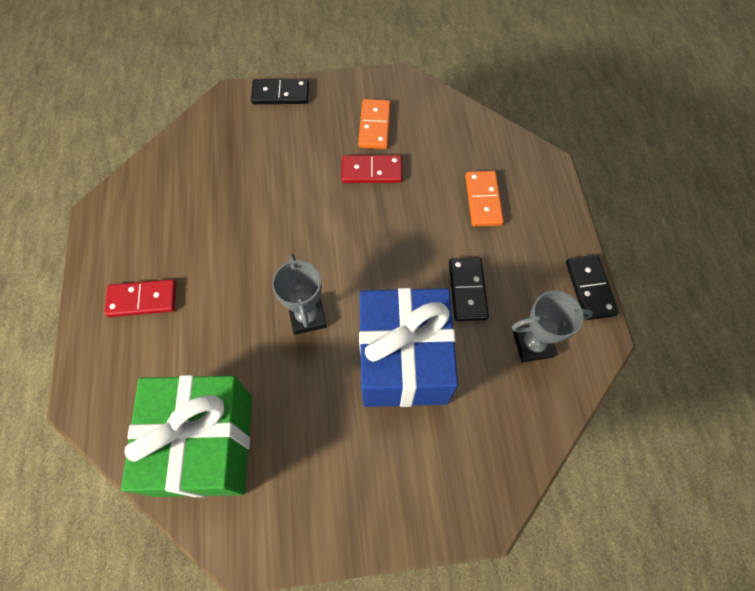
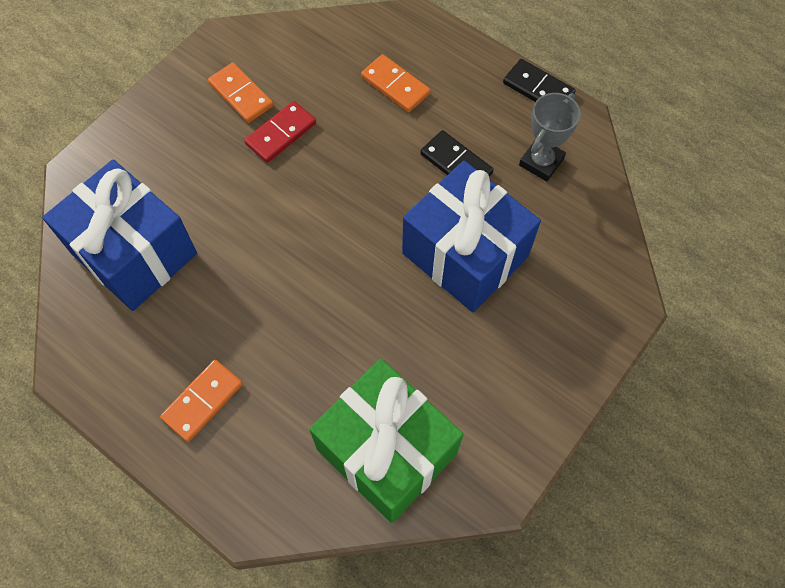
camera: 45 degrees left, 0 degrees up
(142, 300) = (203, 401): red domino -> orange domino
(207, 173) = (134, 253): none -> blue gift
(280, 94) = (122, 132): black domino -> none
(307, 316) = (357, 289): grey trophy -> none

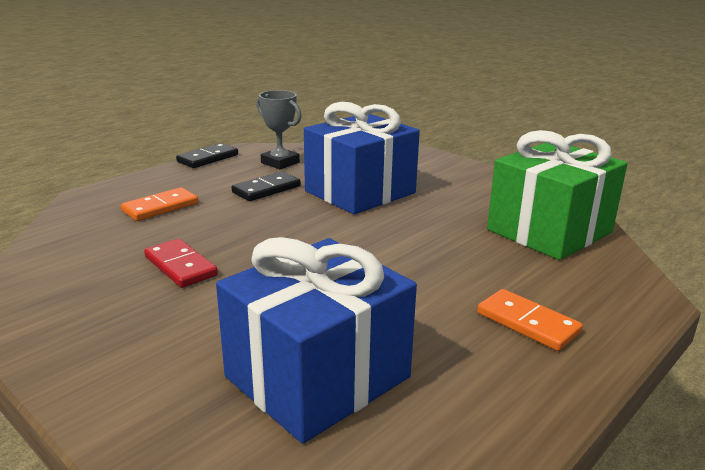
camera: 85 degrees left, 40 degrees down
(241, 94) = (102, 290): orange domino -> none

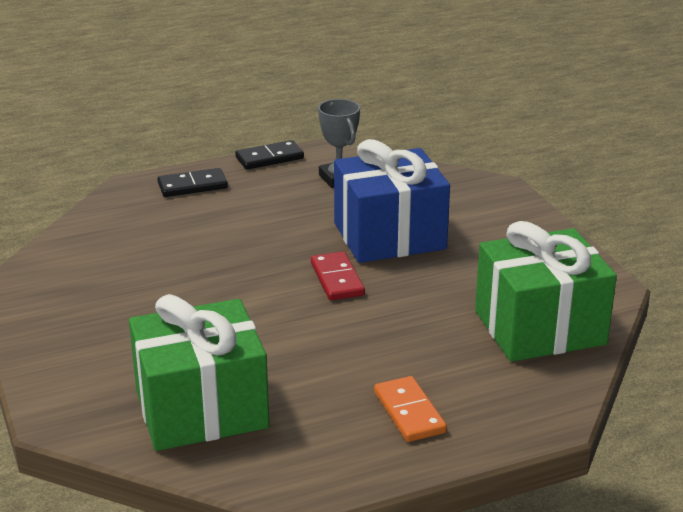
camera: 25 degrees right, 5 degrees up
(160, 207) = (186, 215): orange domino -> none
(180, 266) = (164, 285): red domino -> red domino (337, 279)
(266, 189) = (298, 213): black domino -> black domino (192, 186)
(318, 377) = (201, 409): blue gift -> green gift

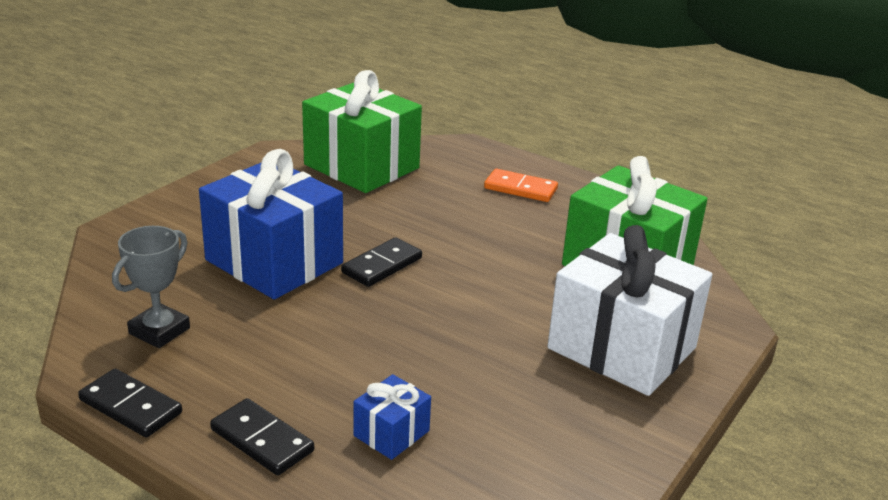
camera: 125 degrees left, 0 degrees up
(106, 344) = (621, 348): none -> white gift
(146, 223) = (391, 433): none -> blue gift
(337, 279) = (382, 265): red domino -> black domino
(409, 412) = (520, 188): orange domino -> orange domino turned 75 degrees clockwise

